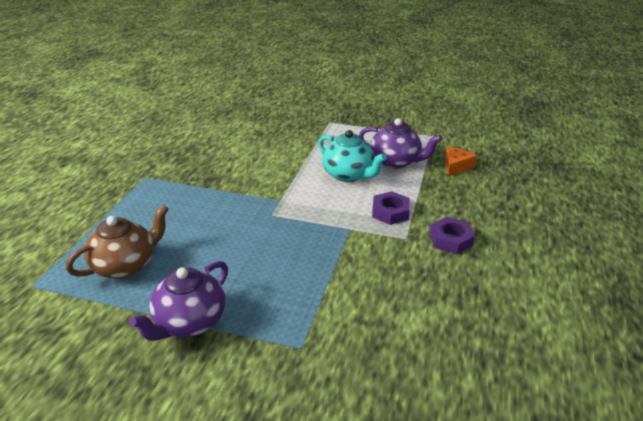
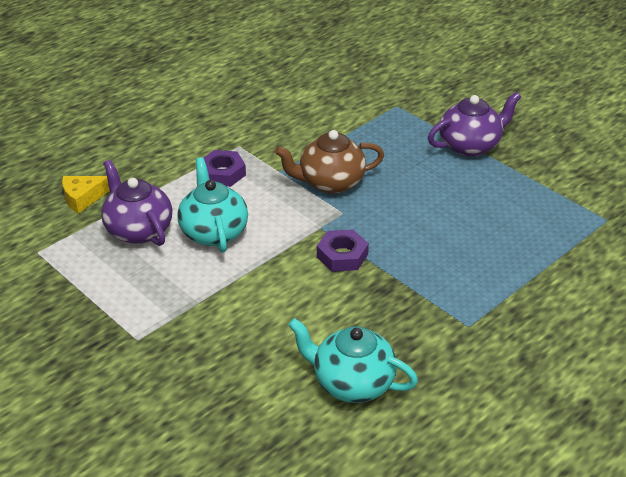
camera: 150 degrees left, 5 degrees up
(126, 265) = (514, 209): brown teapot -> brown teapot (330, 182)
(203, 137) = (352, 383): none -> turquoise teapot
(450, 240) = (202, 132): purple nut -> purple nut (342, 255)
(456, 166) = (82, 198): orange cheese -> yellow cheese

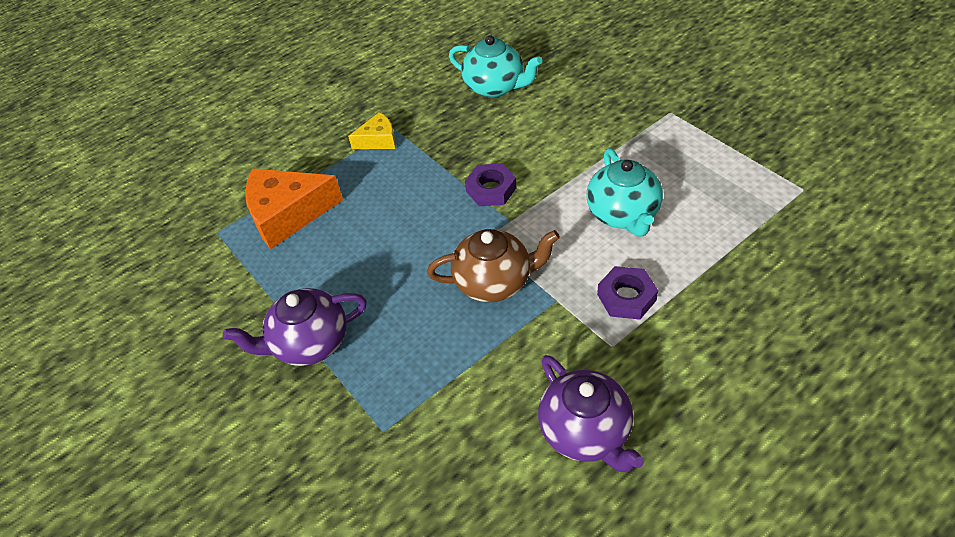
camera: 170 degrees left, 10 degrees up
(82, 198) = (788, 259): yellow cheese -> yellow cheese (378, 140)
(138, 230) = (706, 216): purple teapot -> purple teapot (586, 432)
(544, 235) = (288, 214): none -> orange cheese

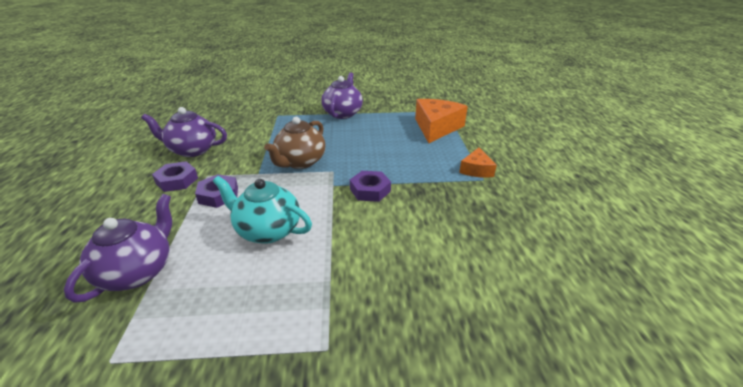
camera: 120 degrees right, 15 degrees down
(378, 140) = (476, 170): yellow cheese -> orange cheese
(495, 87) = (497, 248): turquoise teapot -> none
(652, 365) = (177, 181): none -> purple nut
(757, 251) = (138, 271): none -> purple teapot

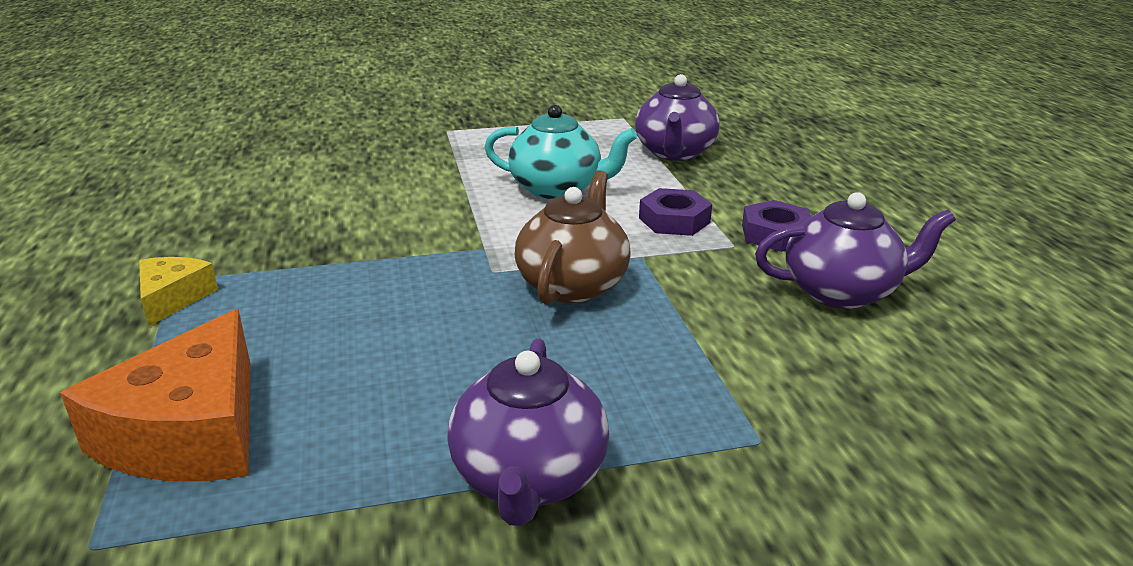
camera: 170 degrees right, 5 degrees down
(370, 190) = (413, 245): purple nut -> none
(476, 170) = (173, 298): orange cheese -> yellow cheese

